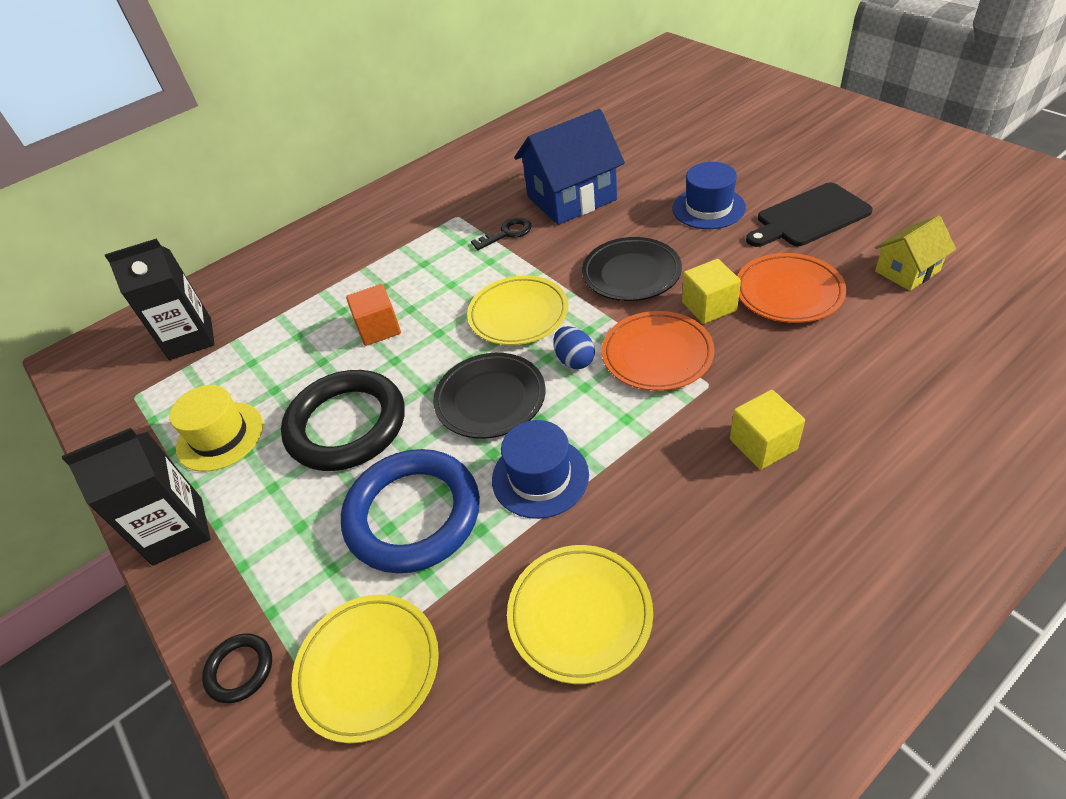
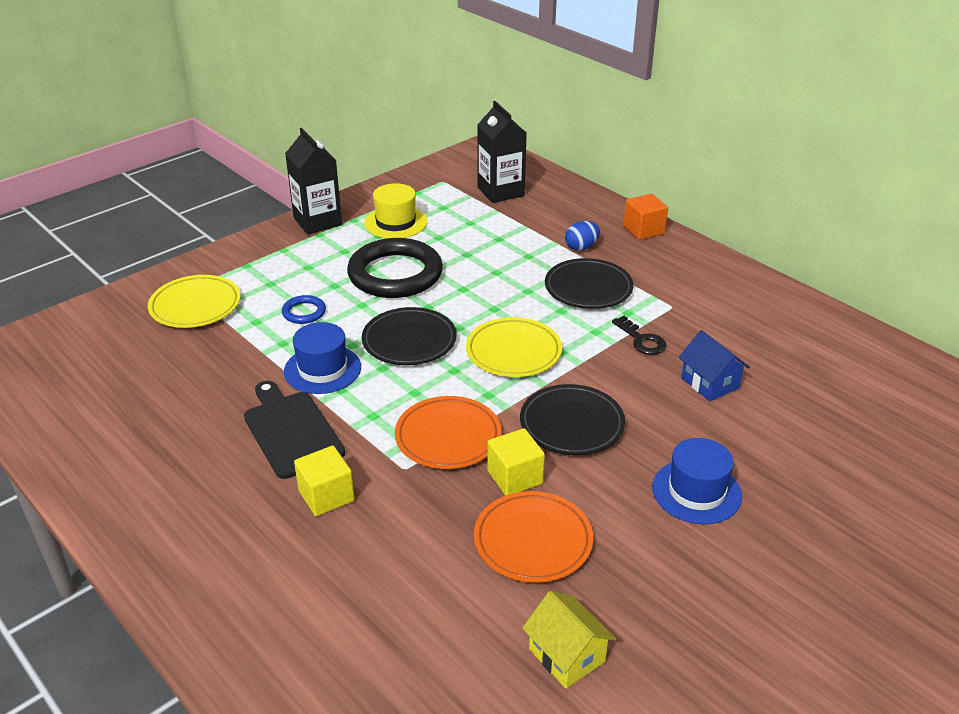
camera: 80 degrees right, 10 degrees down
(240, 669) = (212, 261): black ring -> none
(379, 329) = (503, 277): orange cube -> orange cube (643, 230)
(413, 515) = (304, 312): blue ring -> blue ring, size x0.44
(416, 266) = (588, 288): none -> black plate
(571, 198) = (710, 383): blue house -> blue house, size x0.55
(574, 360) = (448, 386): blue egg -> blue egg (581, 247)
(580, 615) = (201, 389): yellow plate -> none
(809, 217) = (681, 581): black cutting board -> black cutting board (291, 431)

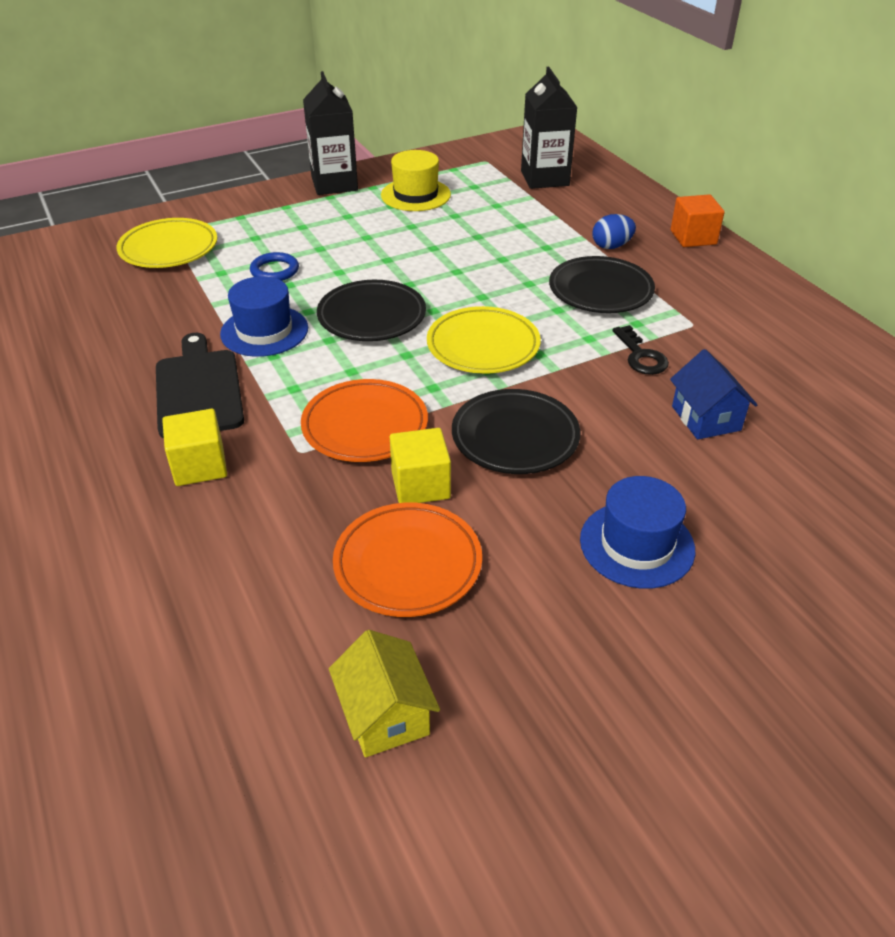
camera: 15 degrees right, 5 degrees up
(395, 274) = (390, 246): black ring -> none

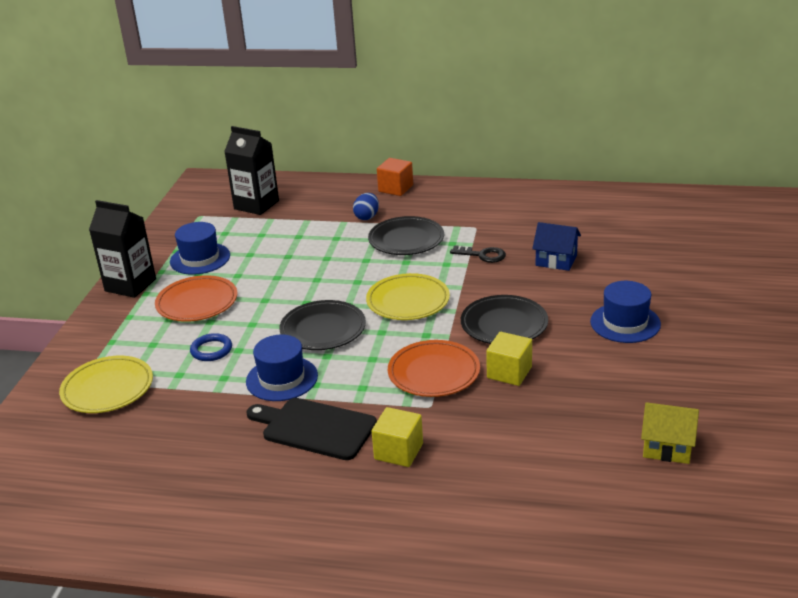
camera: 50 degrees left, 10 degrees down
(408, 564) = (568, 401): orange plate -> orange plate (197, 303)
(415, 195) = (200, 259): yellow hat -> blue hat

